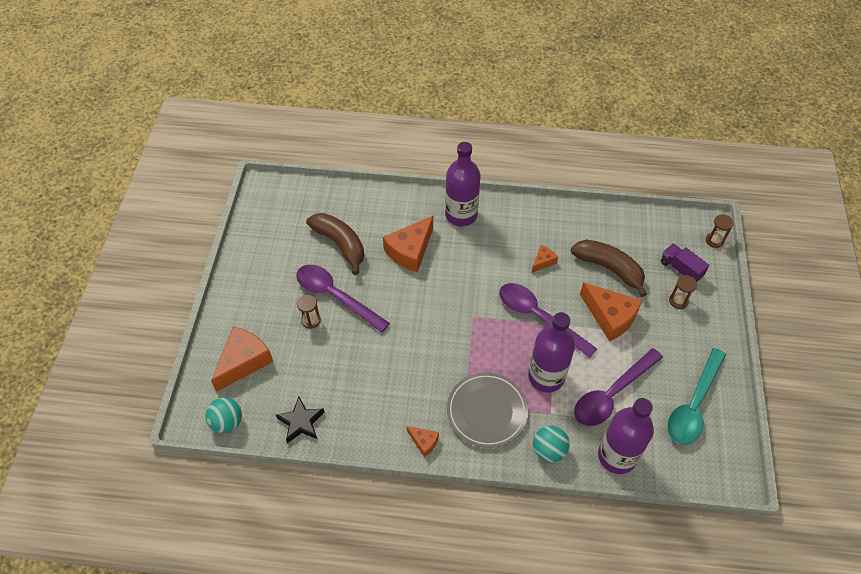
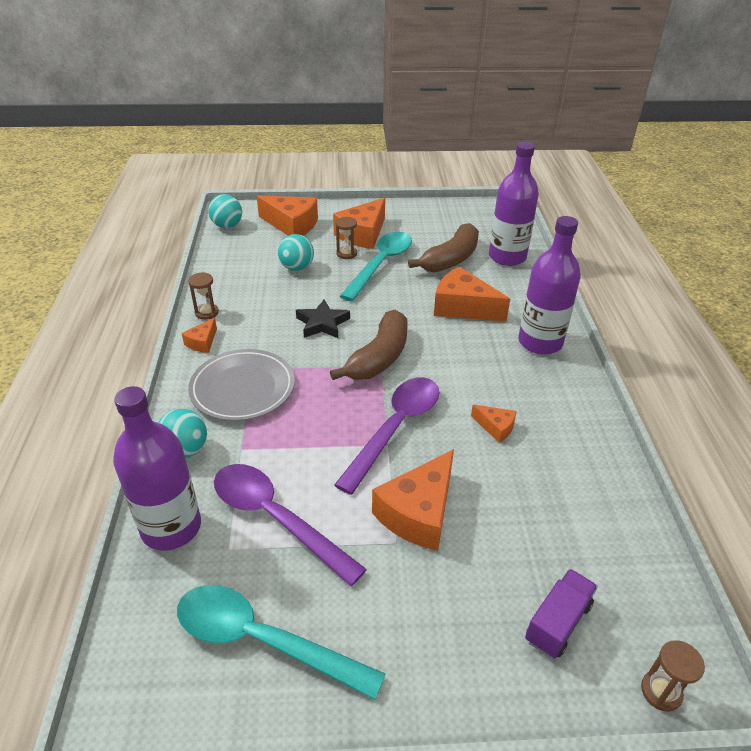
camera: 80 degrees right, 15 degrees down
(280, 303) = (363, 234): none -> orange cheese
(301, 422) = (227, 263): black star -> black star (322, 323)
(324, 363) = (297, 268): none -> turquoise ball
(336, 296) = (381, 264): purple spoon -> turquoise spoon
(546, 377) = (298, 441): purple bottle -> purple bottle (507, 257)
(609, 269) = (514, 509): brown banana -> brown banana (379, 357)
(678, 301) = (481, 617): brown hourglass -> brown hourglass (207, 313)

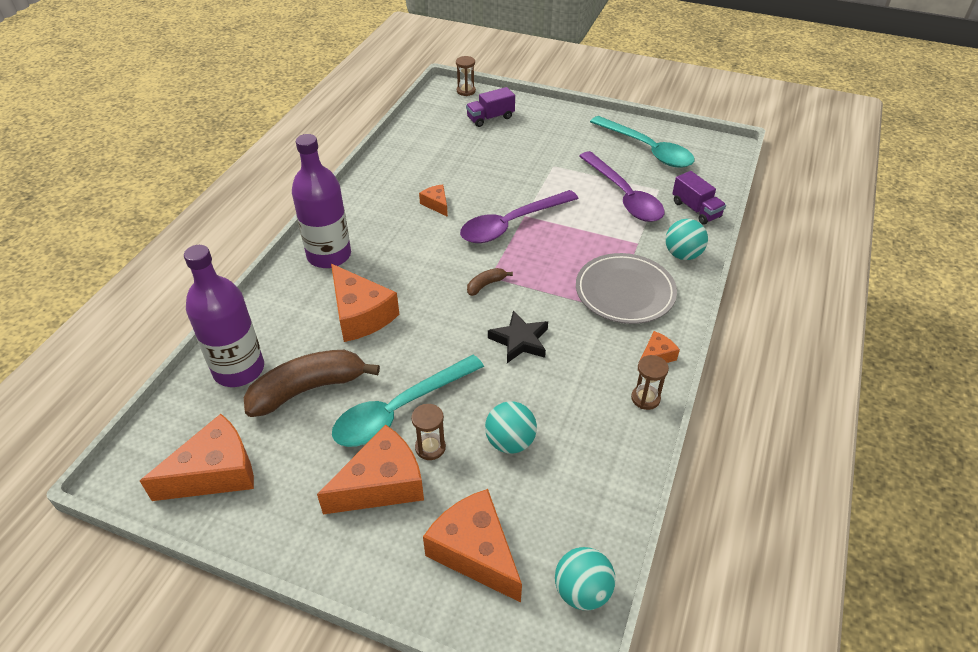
camera: 155 degrees left, 5 degrees up
(171, 527) = (696, 209): purple bottle -> purple truck
(379, 357) = (486, 285): brown banana -> brown banana, size x0.45
(418, 513) = (530, 174): orange cheese -> orange cheese (215, 472)

